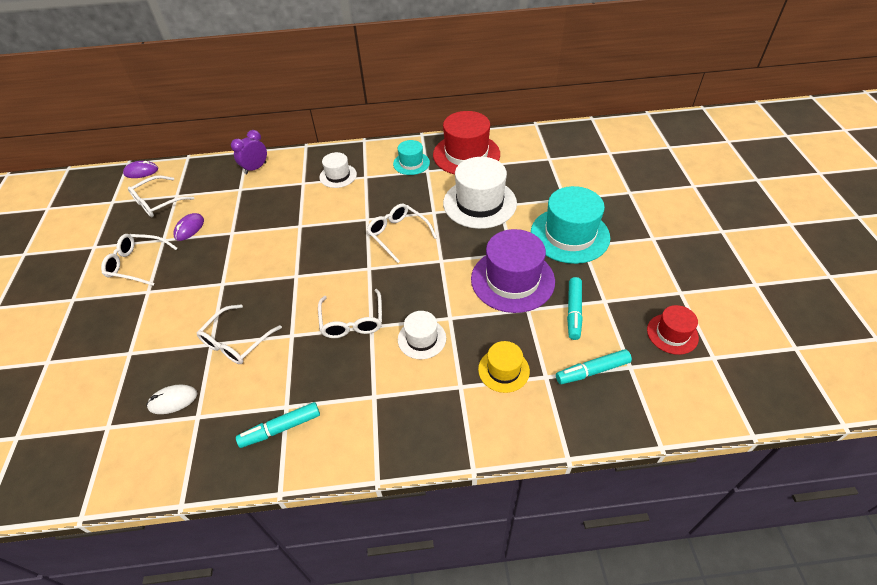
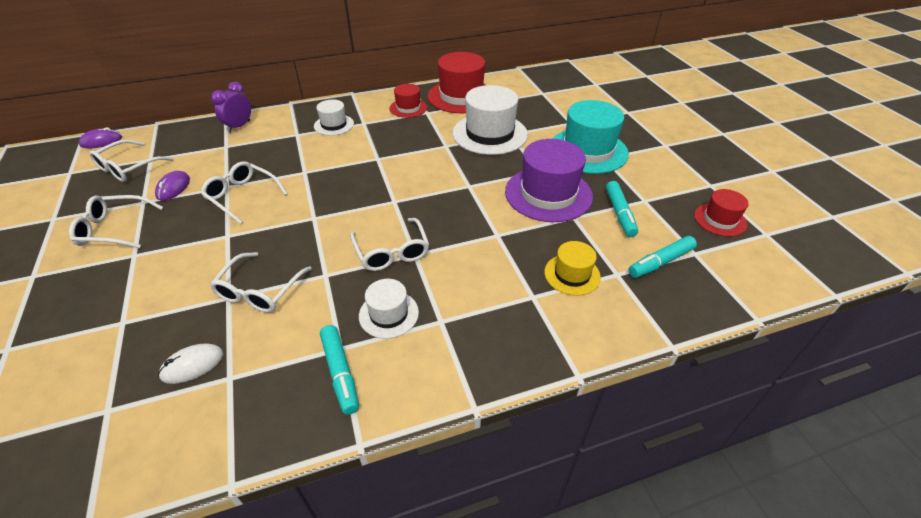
camera: 15 degrees left, 5 degrees down
(281, 428) = (340, 372): turquoise marker -> turquoise marker turned 75 degrees counterclockwise
(398, 235) = (415, 168): white glasses -> white glasses (242, 196)
(411, 163) = (408, 108): turquoise hat -> red hat
(422, 339) = (474, 258): white hat -> white hat (388, 314)

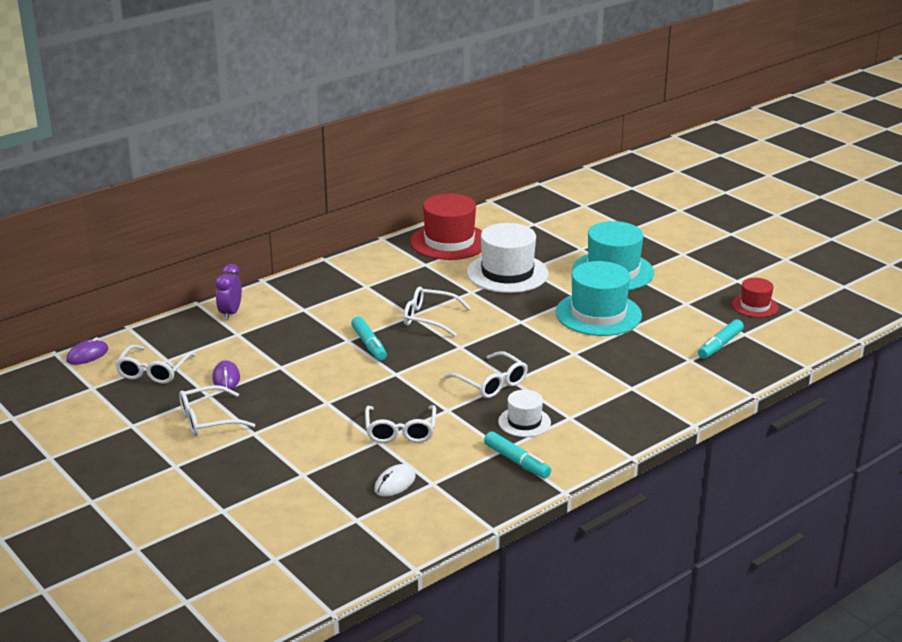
camera: 20 degrees left, 15 degrees down
(242, 196) = (307, 371): white glasses -> white glasses (429, 318)
(334, 125) = (335, 293): white hat -> none
(408, 108) = (401, 263): red hat -> none
(548, 194) = (598, 314): purple hat -> turquoise hat
(572, 274) = (654, 367): yellow hat -> none
(619, 213) = (669, 317): turquoise marker -> turquoise marker (369, 344)

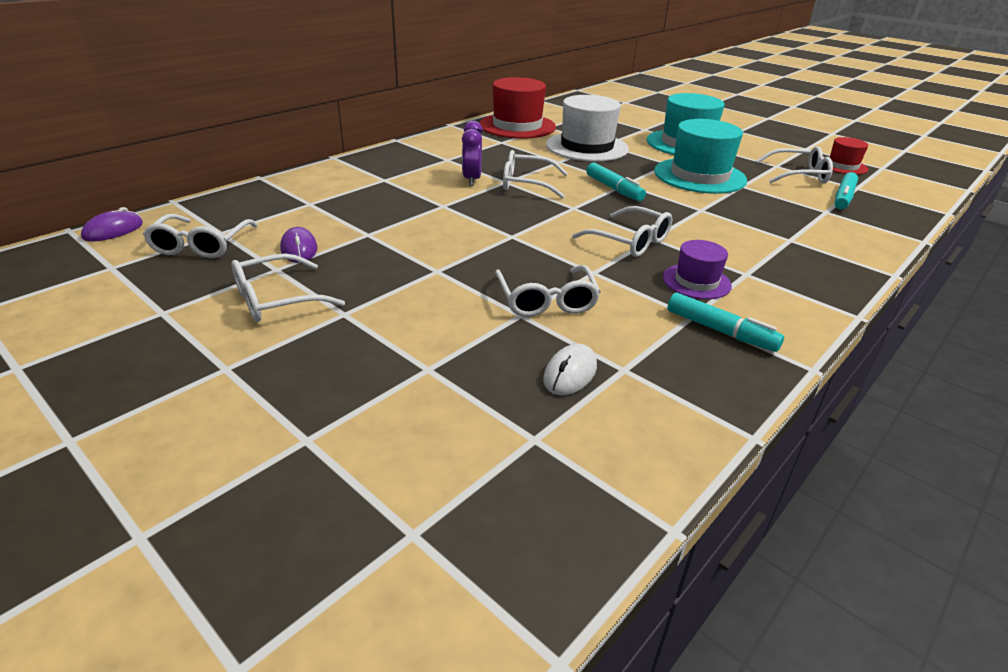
camera: 10 degrees left, 5 degrees up
(230, 313) = (299, 185): purple clock -> purple clock (472, 180)
(369, 344) = (469, 209): turquoise marker -> turquoise marker (614, 189)
(524, 422) = (696, 281): white hat -> purple hat
(698, 316) = (798, 175): none -> white glasses

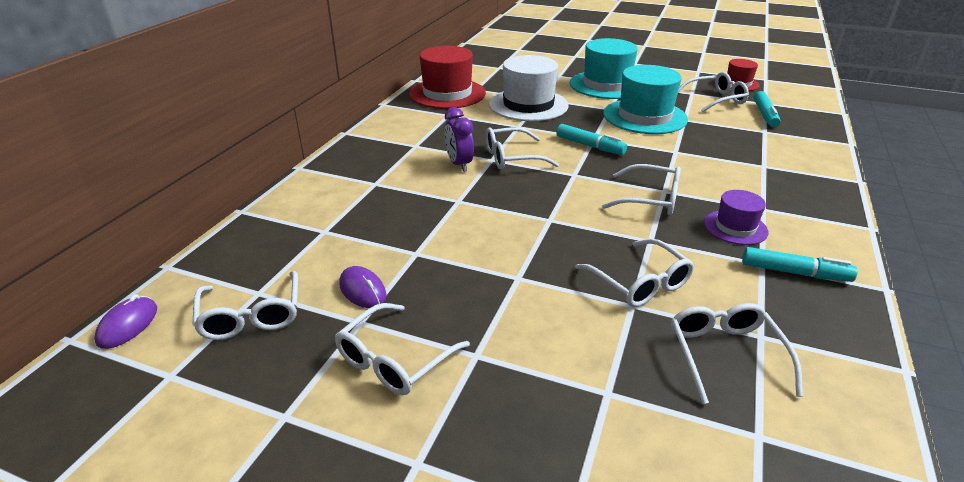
camera: 20 degrees left, 0 degrees up
(570, 373) = (725, 355): white mouse -> white glasses

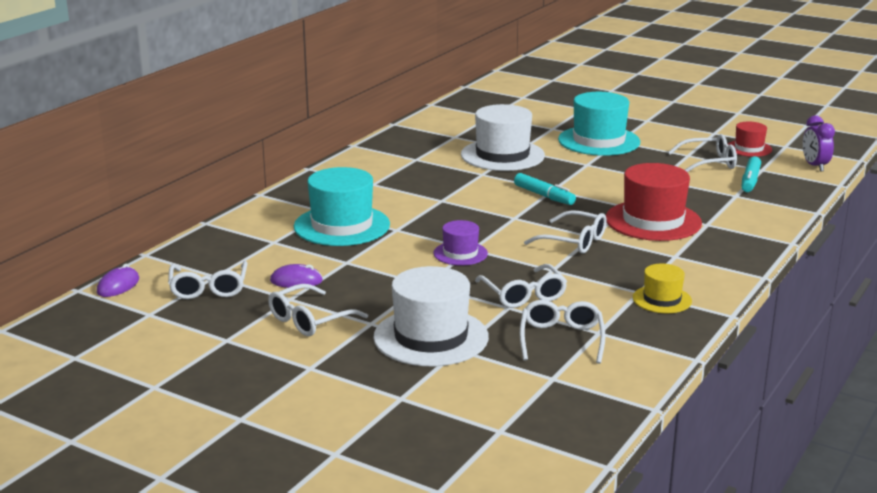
camera: 10 degrees right, 10 degrees down
(362, 290) = (296, 281): purple mouse -> purple mouse turned 60 degrees counterclockwise
(447, 93) = (422, 139): red hat -> red hat (653, 221)
(459, 164) = (409, 202): purple clock -> purple clock (814, 166)
(512, 157) = (462, 200): white glasses -> none
(562, 373) = (431, 337): none -> white hat
(644, 116) = (618, 174): turquoise hat -> turquoise hat (342, 226)
(735, 227) = (636, 267): purple hat -> purple hat (460, 253)
(794, 272) = (662, 299): turquoise marker -> yellow hat

